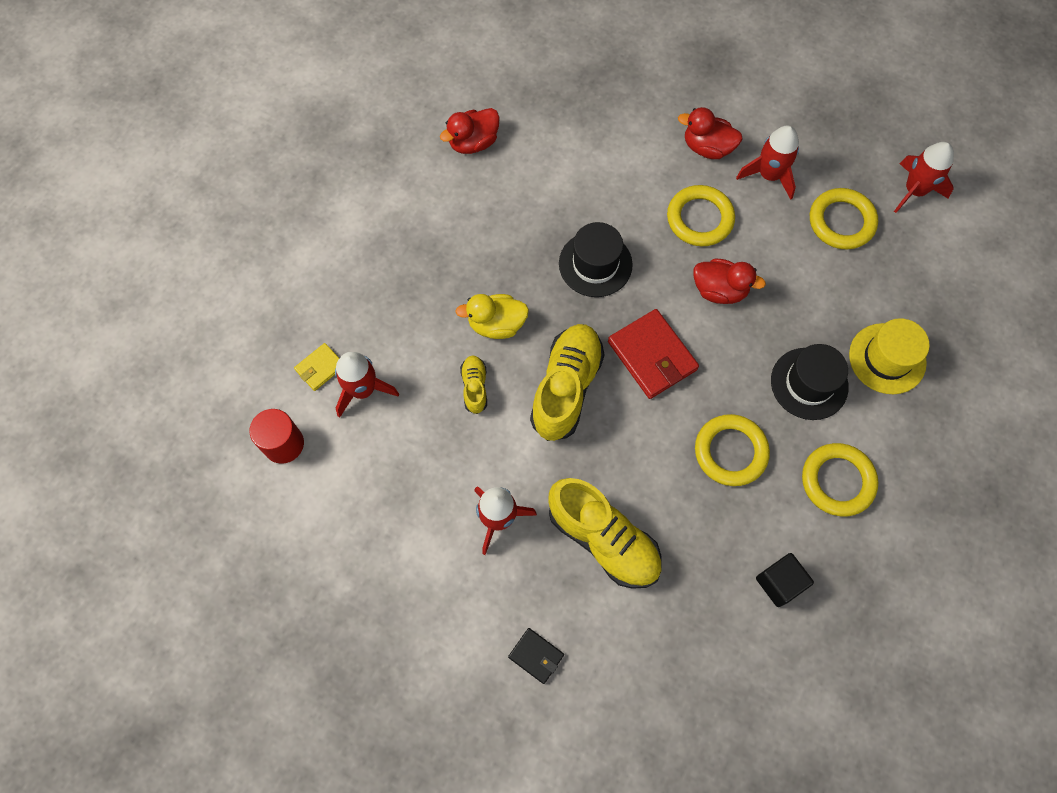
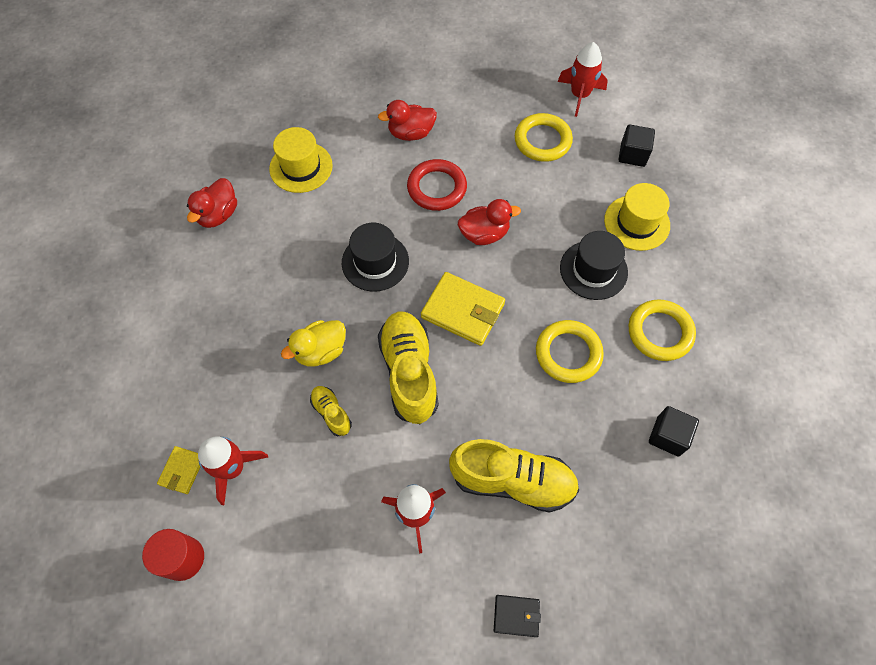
camera: 30 degrees left, 5 degrees down
(577, 131) = (301, 167): none -> yellow hat
(652, 356) = (463, 310): red wallet -> yellow wallet
(699, 219) = (437, 188): yellow ring -> red ring
(769, 175) = (469, 132): red rocket -> none
(931, 284) = (633, 154): none -> black cube

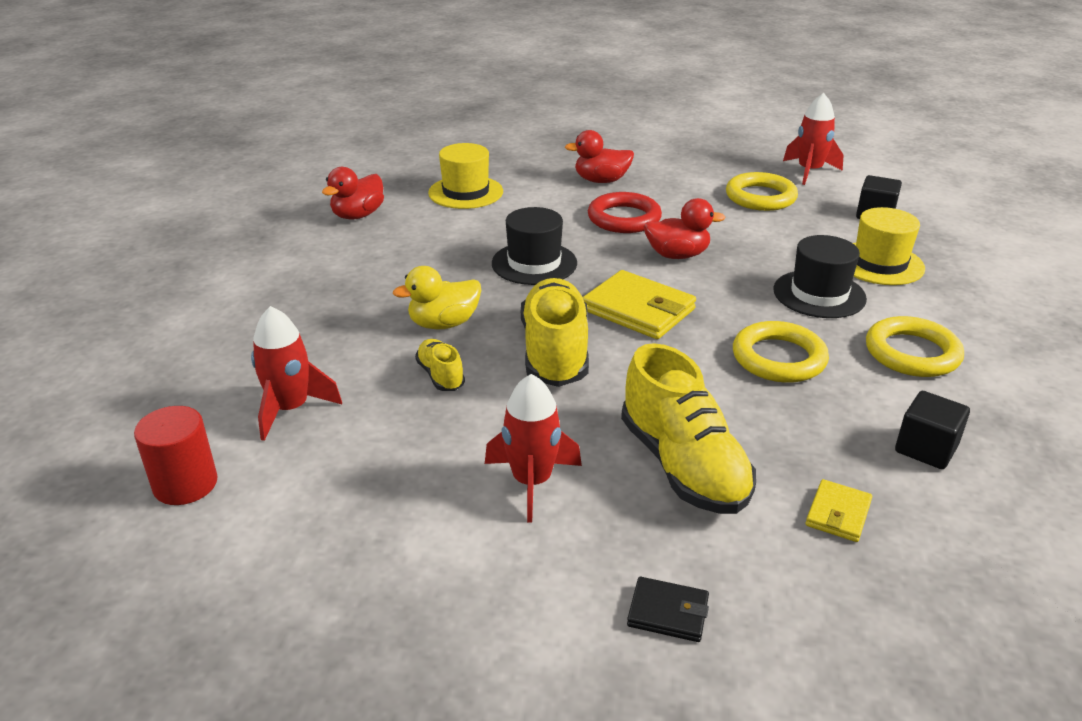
camera: 10 degrees right, 30 degrees down
(182, 470) = (223, 403): yellow wallet -> yellow wallet (838, 514)
(512, 481) = (683, 466): yellow shoe -> yellow shoe turned 45 degrees clockwise

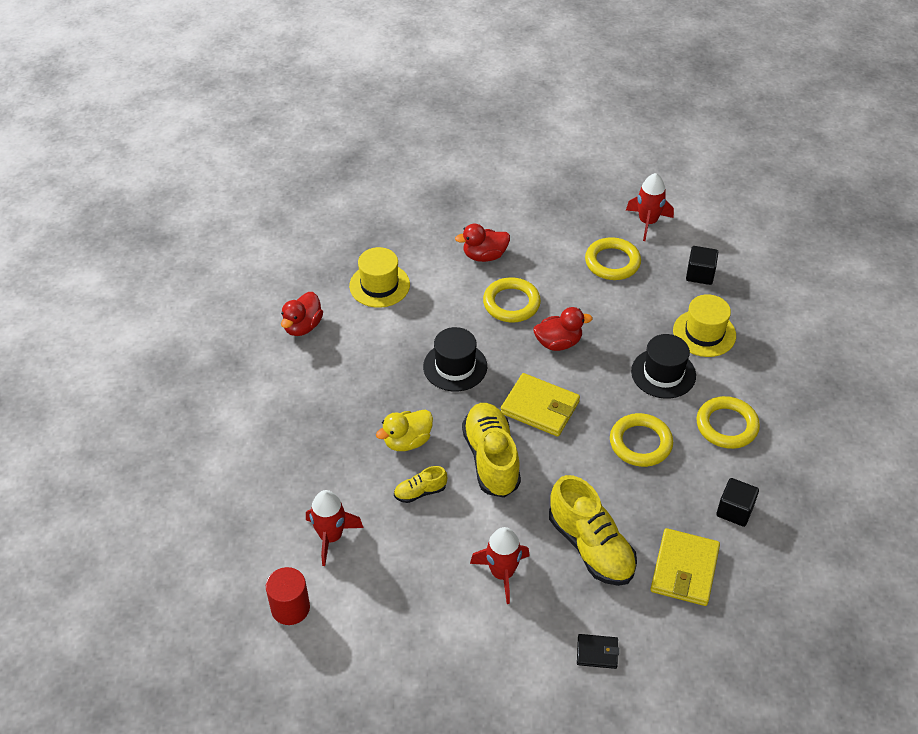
camera: 10 degrees left, 15 degrees up
(440, 375) = (420, 492): yellow shoe -> yellow shoe turned 75 degrees counterclockwise
(624, 218) = (511, 303): red ring -> yellow ring
(838, 514) = (684, 569): yellow wallet -> yellow wallet, size x1.87

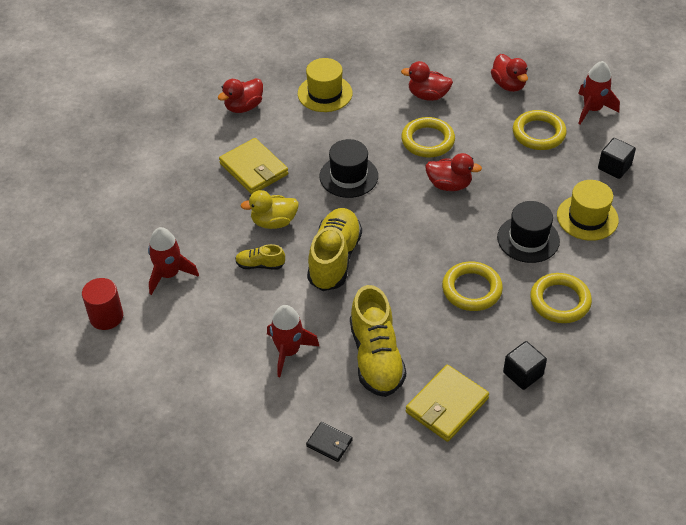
camera: 25 degrees right, 0 degrees up
(540, 407) = (401, 232): yellow wallet -> yellow wallet (254, 169)
(556, 220) = (508, 85): none -> red duck

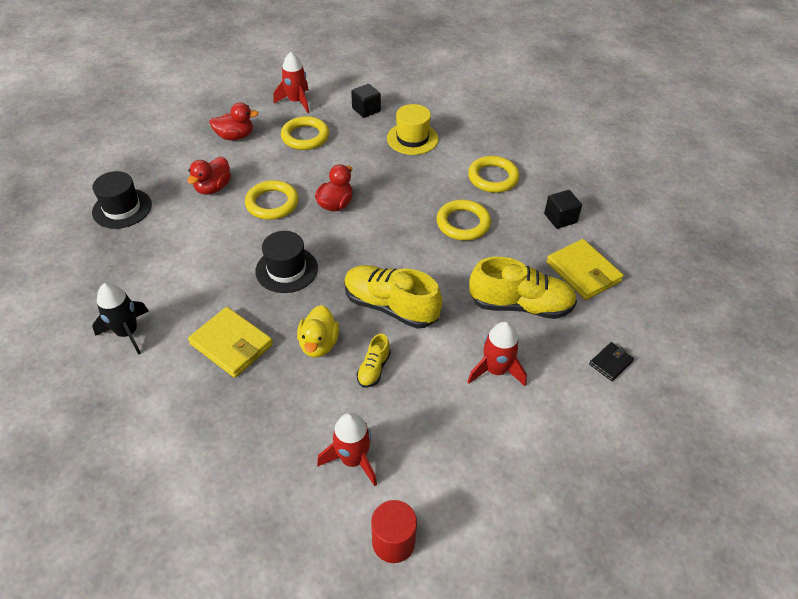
camera: 75 degrees left, 0 degrees up
(243, 107) = (127, 332): red duck -> black rocket
(254, 169) = (231, 344): yellow wallet -> yellow wallet turned 60 degrees clockwise
(325, 93) = (156, 259): yellow hat -> none
(528, 239) = (421, 176): black hat -> black hat (122, 208)

